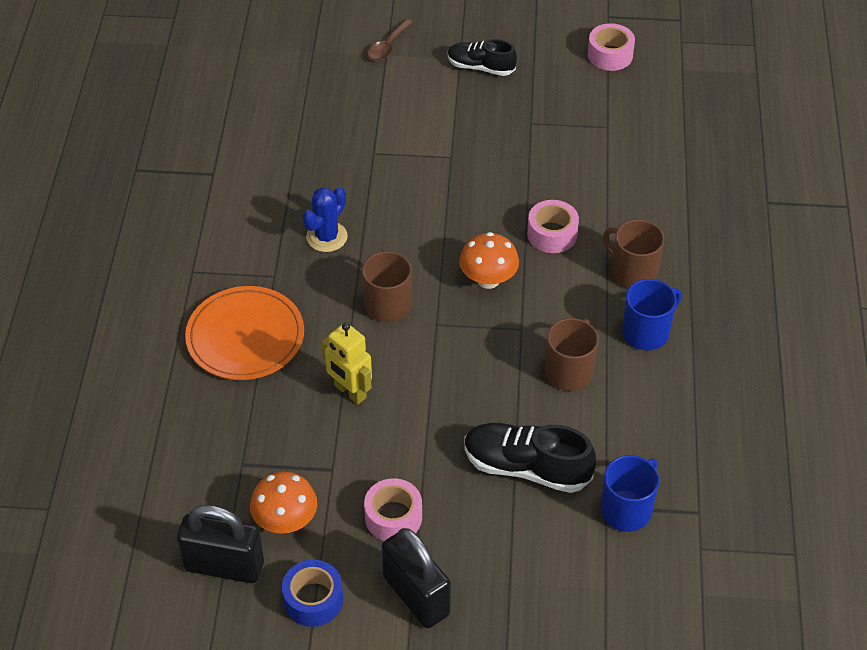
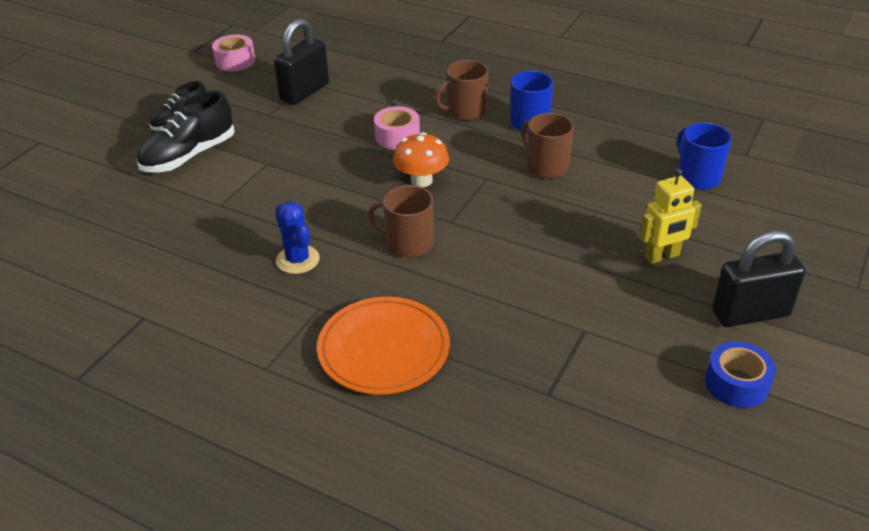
camera: 65 degrees left, 10 degrees down
(224, 566) = (675, 442): black padlock -> black padlock (305, 92)
(285, 521) = (634, 379): orange mushroom -> none
(350, 392) = (497, 294): yellow robot -> yellow robot (662, 256)
(387, 46) = (99, 162): brown spoon -> none
(393, 517) = (657, 304): pink tape -> none
(526, 468) = (635, 214): black shoe -> black shoe (189, 156)

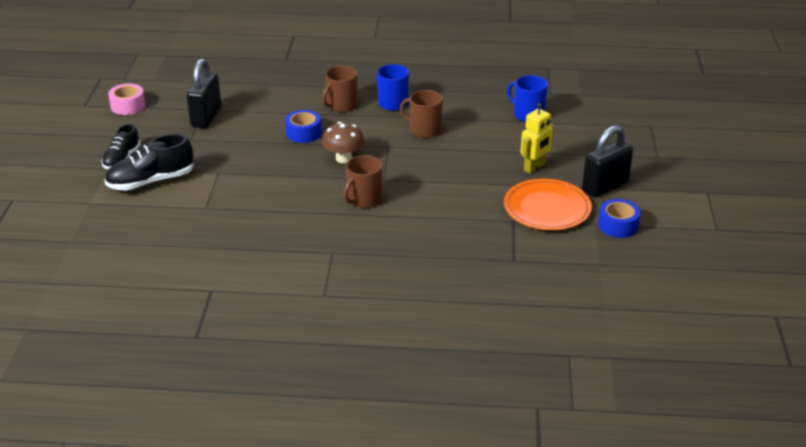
camera: 25 degrees left, 5 degrees down
(189, 156) = (151, 181): black shoe -> black shoe turned 45 degrees clockwise
(298, 260) = (294, 228): blue cactus -> none
(384, 349) = (394, 264): orange plate -> orange plate (547, 208)
(397, 136) = (303, 133): pink tape -> blue tape
(408, 243) = (364, 199): brown mug -> brown mug turned 45 degrees counterclockwise
(421, 180) = (343, 158): orange mushroom -> brown mushroom

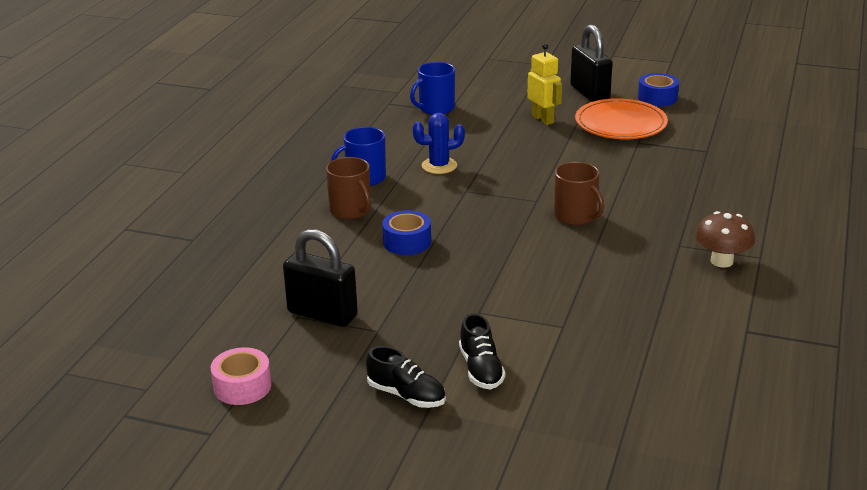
camera: 75 degrees left, 5 degrees down
(151, 181) = (481, 369): black shoe -> black shoe, size x0.65
(343, 158) = (480, 220): brown mushroom -> brown mushroom (721, 261)
(424, 130) = (439, 166): brown mug -> blue cactus

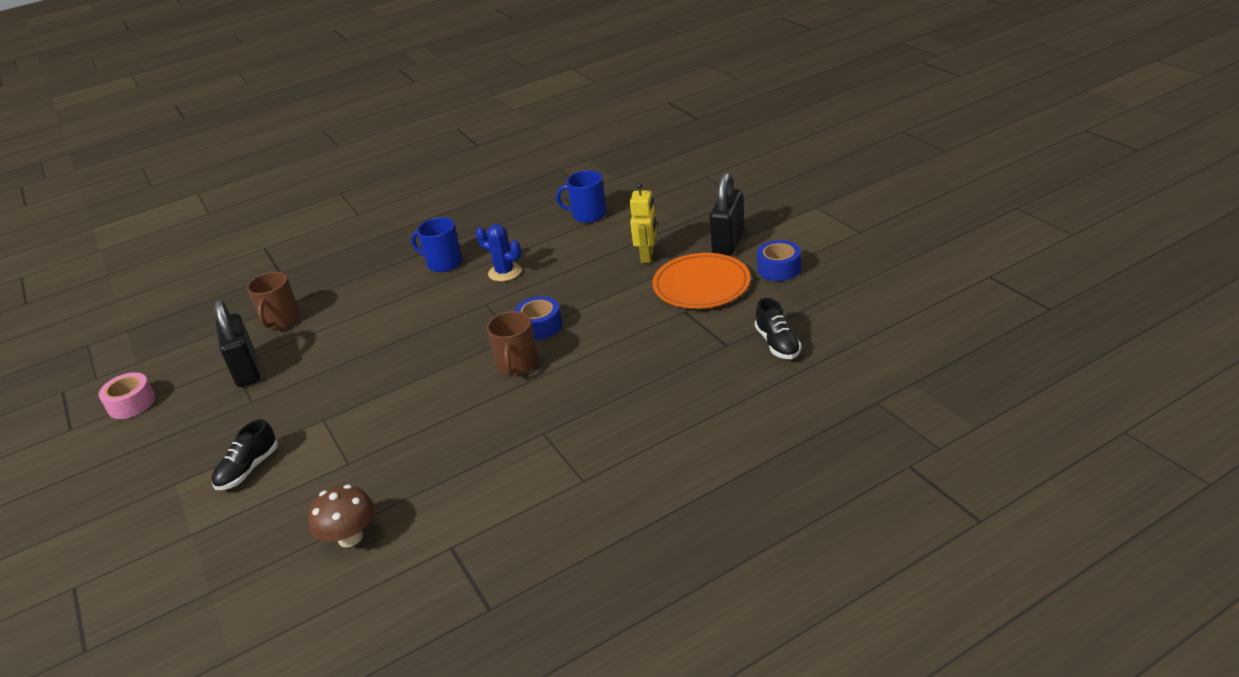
camera: 45 degrees right, 5 degrees up
(351, 210) = (392, 289): brown mug -> brown mug (281, 320)
(406, 395) = (184, 464): black shoe -> black shoe (777, 344)
(407, 242) = (379, 333): blue tape -> blue tape (540, 326)
(721, 261) = (547, 467): brown mushroom -> brown mushroom (350, 537)

